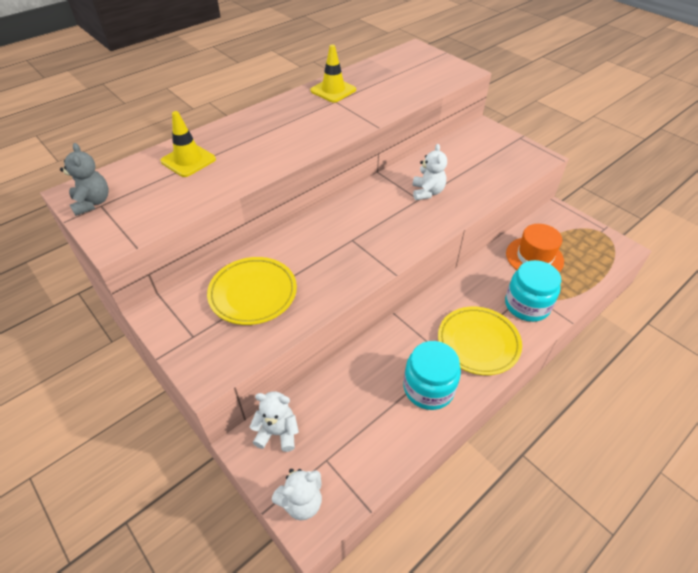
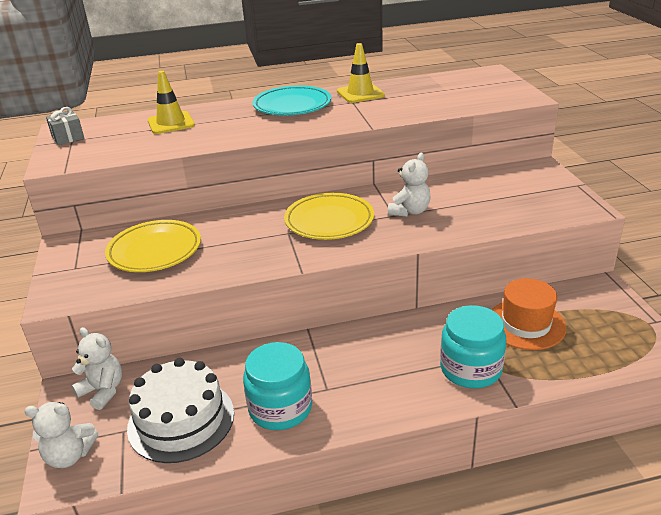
camera: 30 degrees right, 15 degrees down
(92, 203) = (68, 137): grey teddy bear -> grey gift
(286, 116) = (292, 106): none -> turquoise plate
(364, 430) = (181, 420): none -> white cake
(478, 343) = (375, 386): yellow plate -> yellow plate (329, 221)

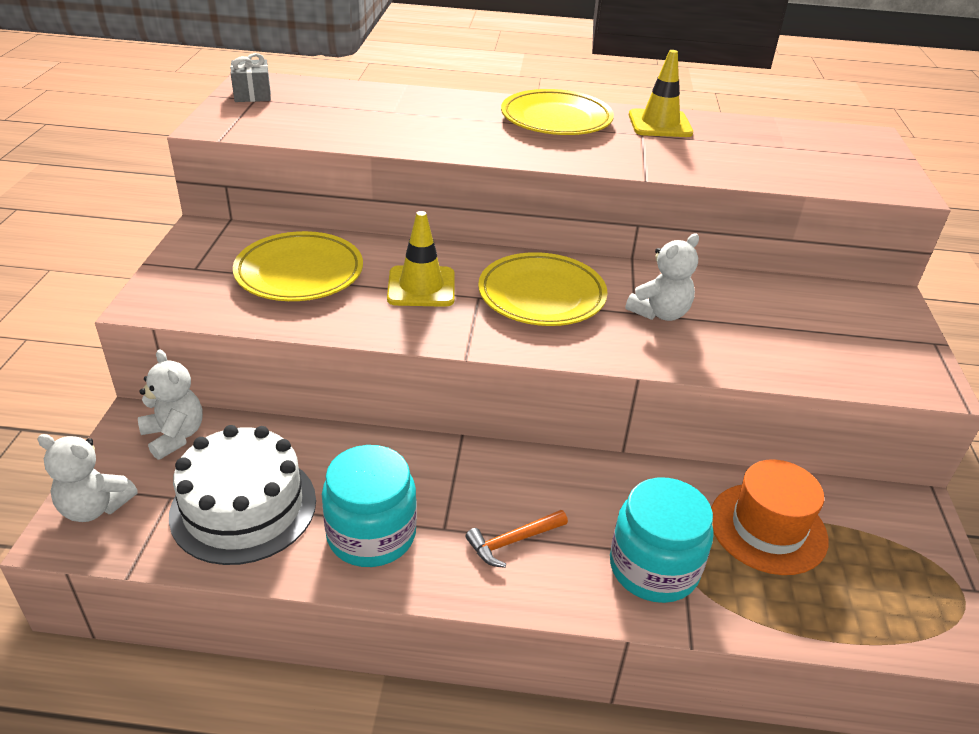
camera: 15 degrees right, 5 degrees up
(171, 123) = (386, 106): yellow traffic cone -> yellow traffic cone (421, 287)
(292, 106) = (556, 119): turquoise plate -> yellow plate
(375, 382) = (512, 541): none -> orange hammer

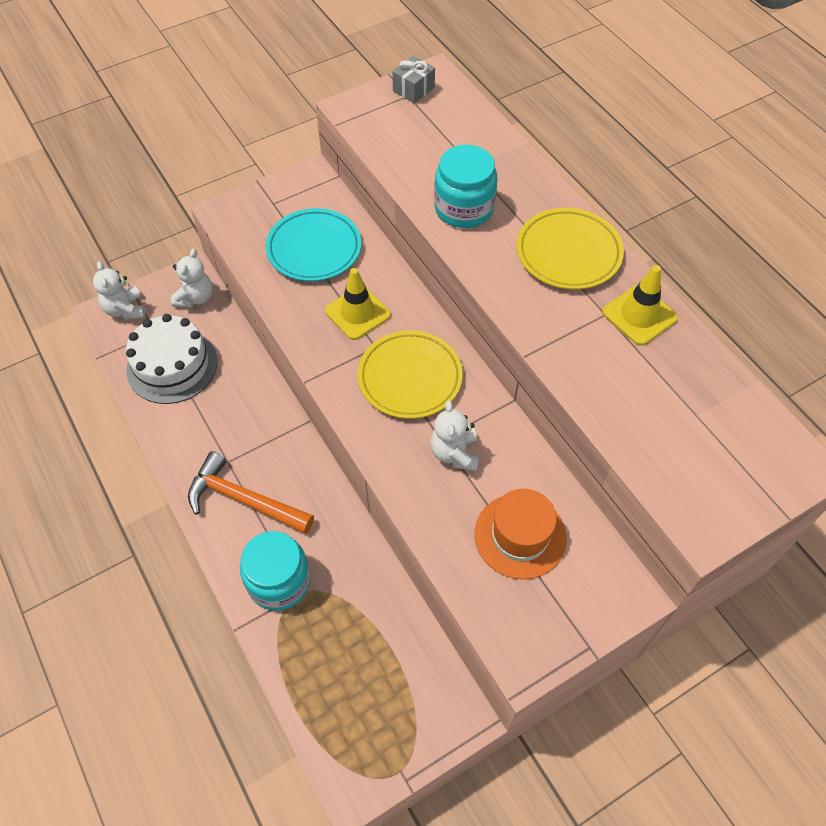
camera: 55 degrees right, 20 degrees up
(299, 273) = (314, 249): yellow plate -> turquoise plate
(371, 534) = (197, 432): turquoise jar -> turquoise jar (464, 208)
(512, 541) = (243, 499): orange hammer -> orange hammer, size x1.87
(660, 313) = (454, 453): white teddy bear -> white teddy bear turned 75 degrees clockwise
(768, 528) = (364, 629): orange hat -> orange hat (520, 536)

